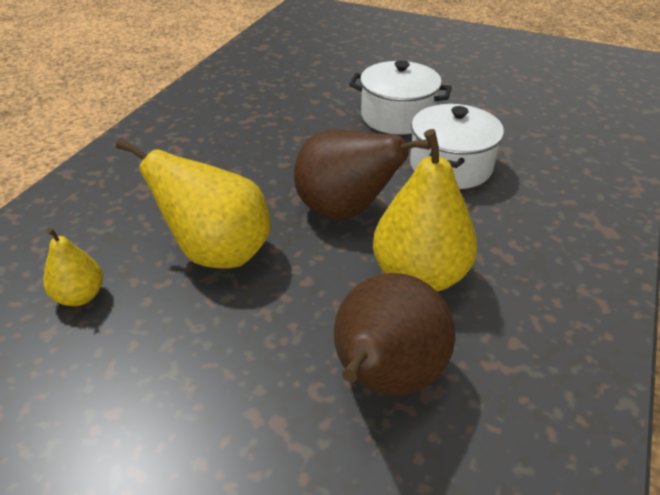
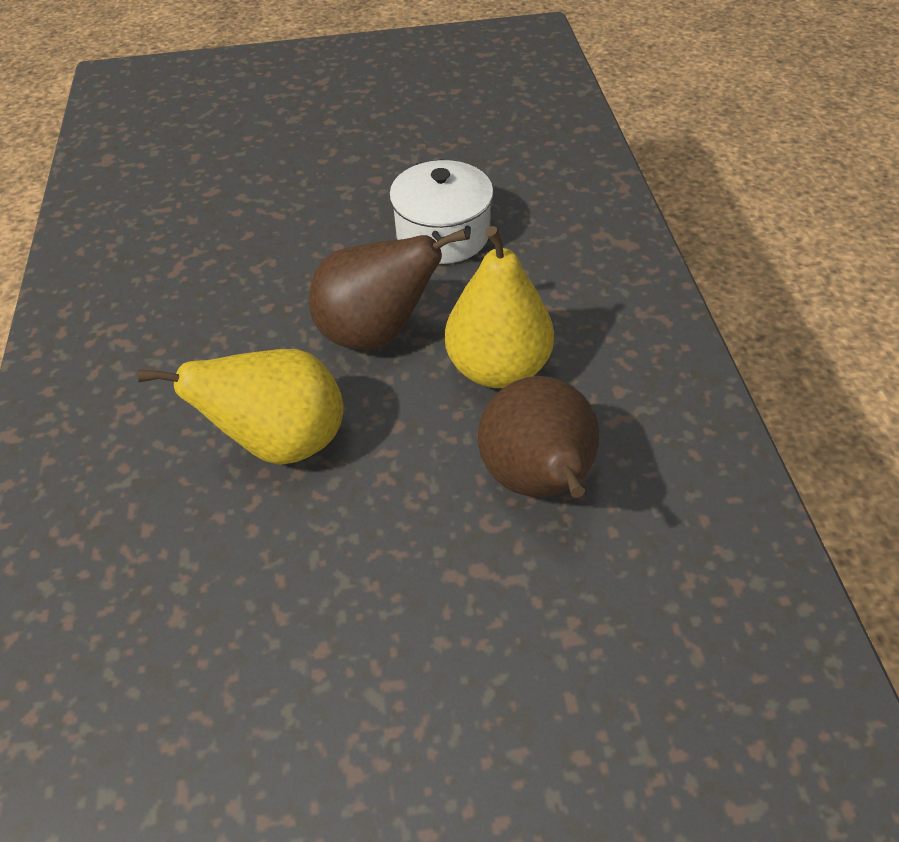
camera: 30 degrees left, 10 degrees up
(80, 296) = (174, 563): yellow pear -> none
(397, 116) = (345, 196): white pot -> none

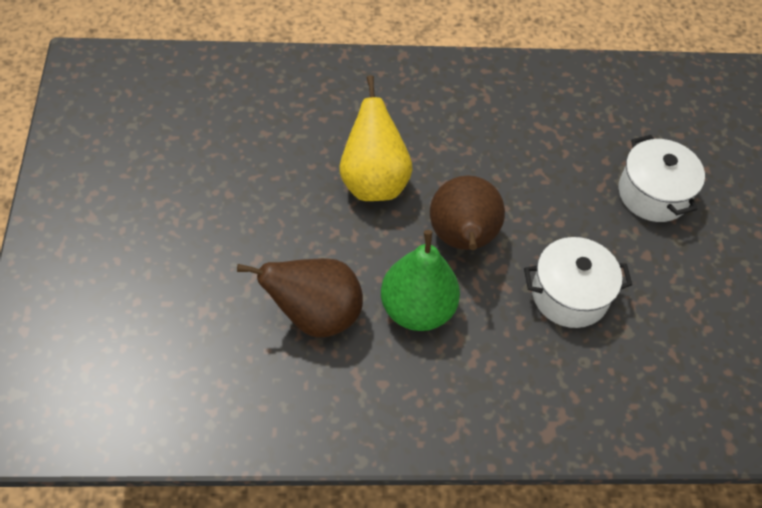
camera: 90 degrees right, 5 degrees up
(286, 175) = (653, 194): none -> white pot
(498, 368) = (417, 309): yellow pear -> green pear

